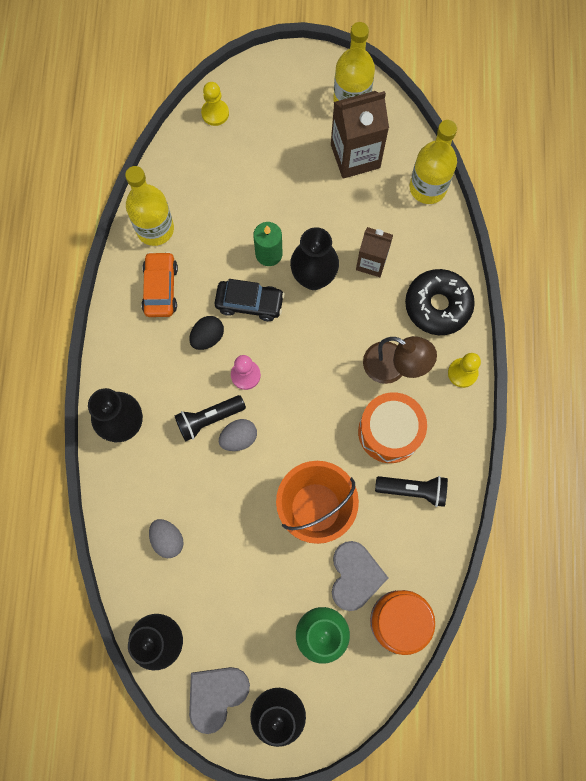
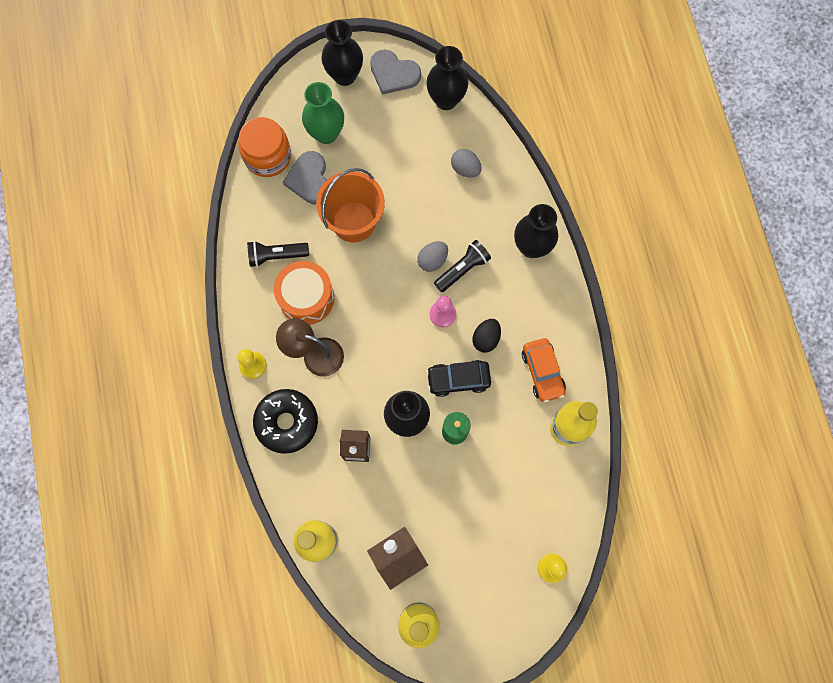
camera: 165 degrees right, 0 degrees up
(216, 695) = (393, 73): grey heart -> grey heart turned 90 degrees clockwise

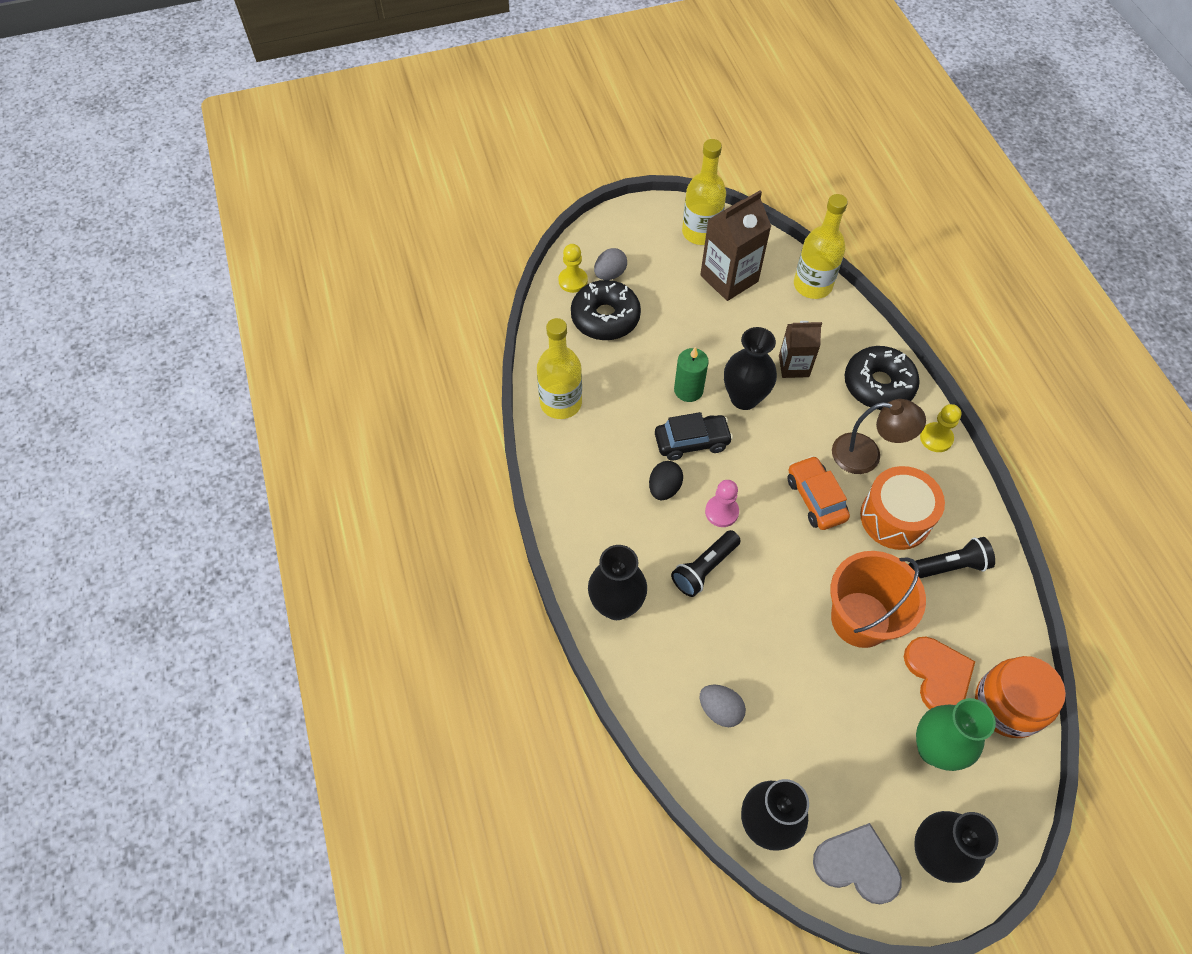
camera: 175 degrees right, 15 degrees down
(309, 179) = (938, 674): grey heart -> orange heart
(432, 260) = (745, 577): grey egg -> grey egg (610, 274)
(523, 519) = (605, 317): none -> black donut
(542, 372) = (593, 457): orange car -> orange car (815, 498)

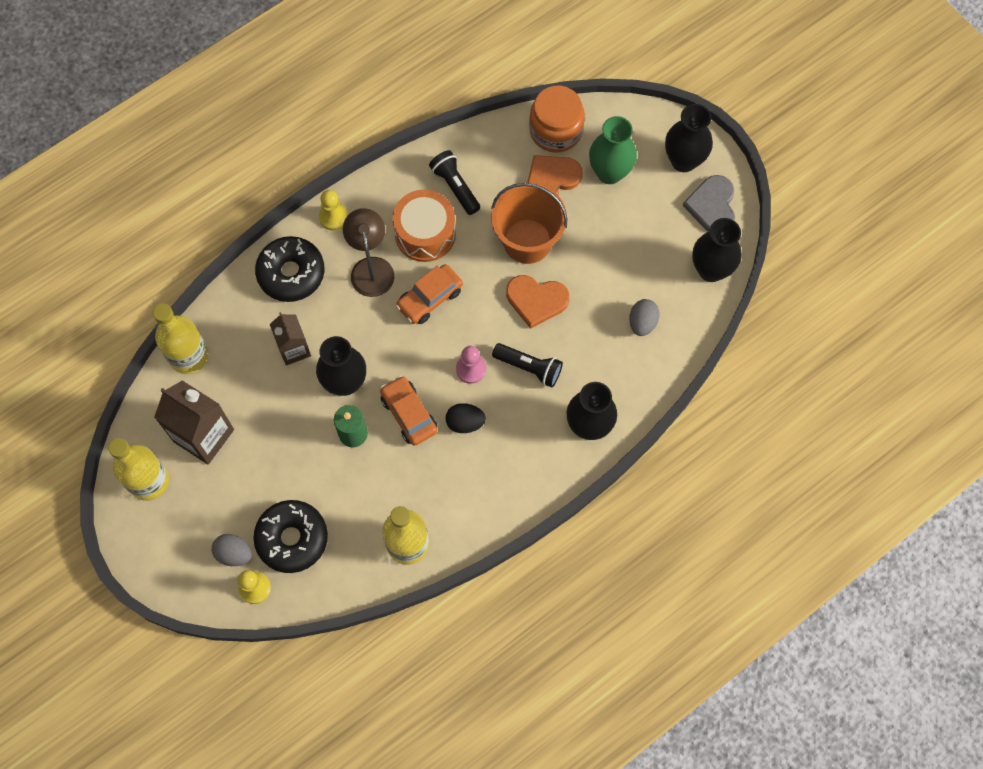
camera: 110 degrees left, 10 degrees up
(692, 442) = (409, 414): black car -> orange car
(783, 603) = (536, 300): none -> orange heart

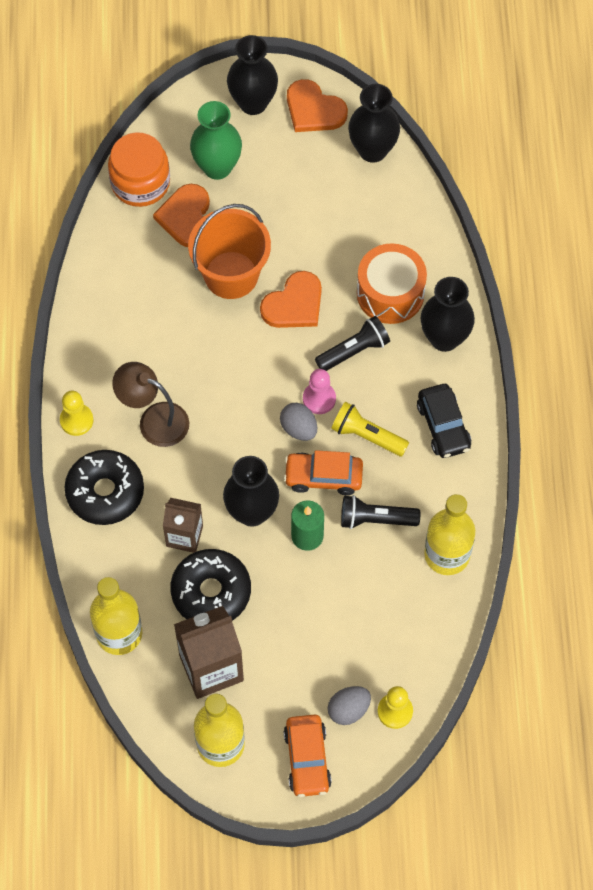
camera: 55 degrees left, 5 degrees down
(292, 538) = (370, 650): black donut -> black donut (211, 592)
(425, 234) = (156, 353): orange drum -> orange drum (390, 293)
(430, 298) = (224, 390): orange car -> orange car (307, 759)
(455, 186) = (129, 299): black flashlight -> black flashlight (375, 519)
(465, 422) = (367, 435): black egg -> yellow flashlight
(513, 473) = (443, 426): none -> black car
(642, 322) = (380, 234): grey egg -> grey egg (299, 428)
(712, 206) = (314, 110): grey heart -> orange heart

